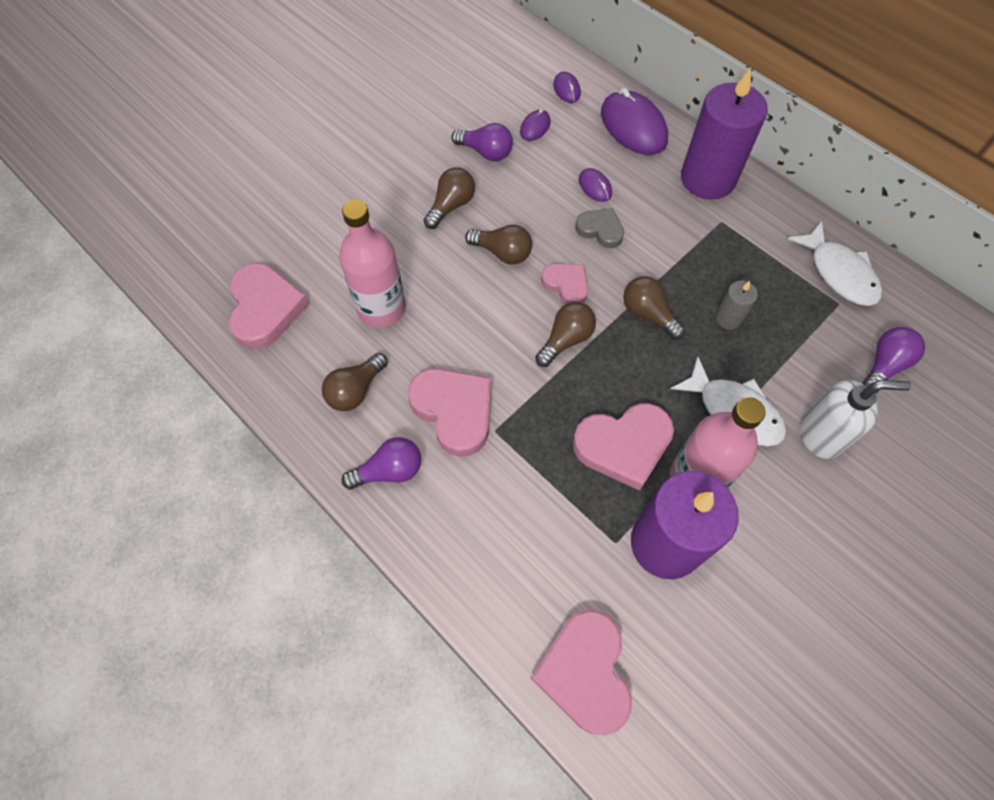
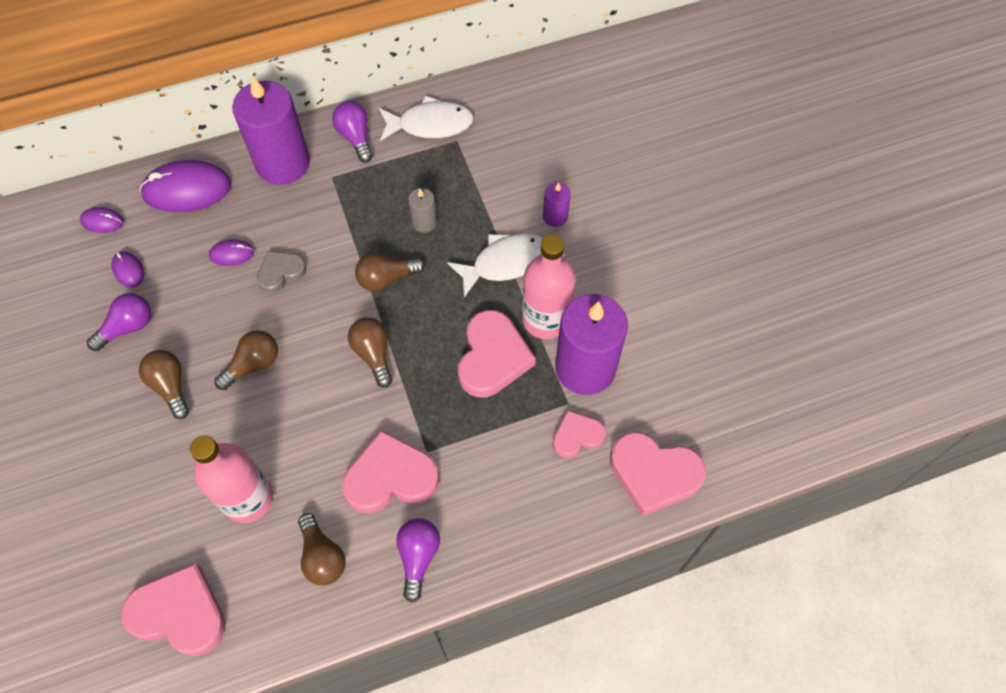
camera: 65 degrees left, 0 degrees up
(566, 285) = (319, 327): pink heart -> pink heart (577, 436)
(821, 435) = (555, 216): white soap dispenser -> purple candle
(884, 365) = (523, 143): purple light bulb -> purple light bulb (355, 137)

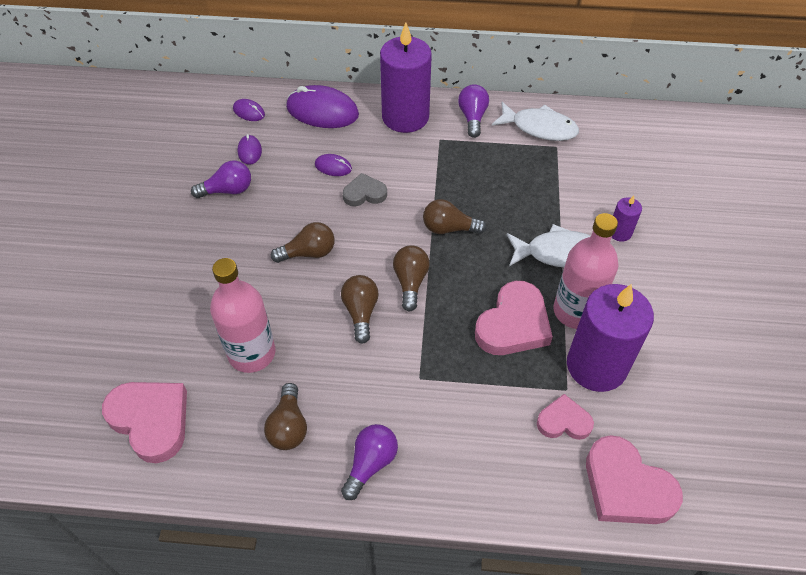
camera: 25 degrees right, 10 degrees down
(170, 386) = (236, 244): brown light bulb -> brown light bulb (361, 312)
(390, 477) = (378, 386): pink heart -> none
(424, 222) = (501, 197): grey candle -> none

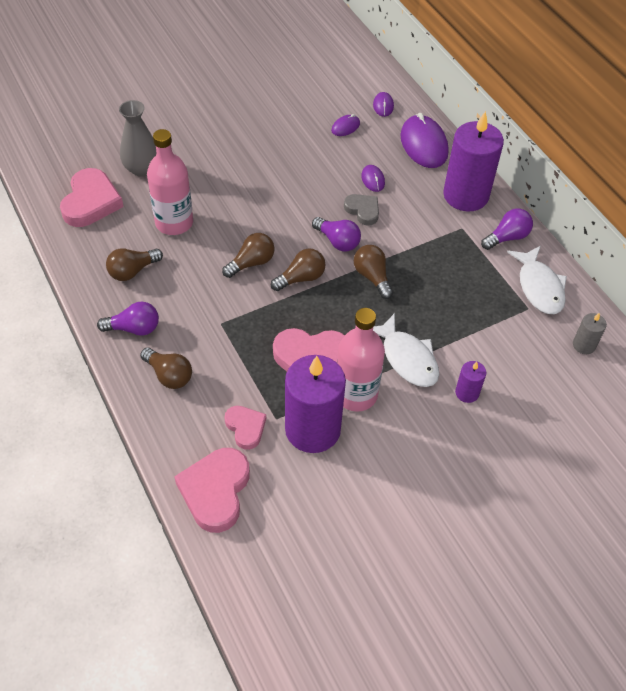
camera: 55 degrees right, 0 degrees up
(146, 345) = (142, 169): none -> grey vase
(228, 190) = (299, 136): purple light bulb -> purple light bulb (337, 241)
(308, 253) = (280, 208): brown light bulb -> brown light bulb (169, 375)
(615, 135) = (584, 345): none -> grey candle

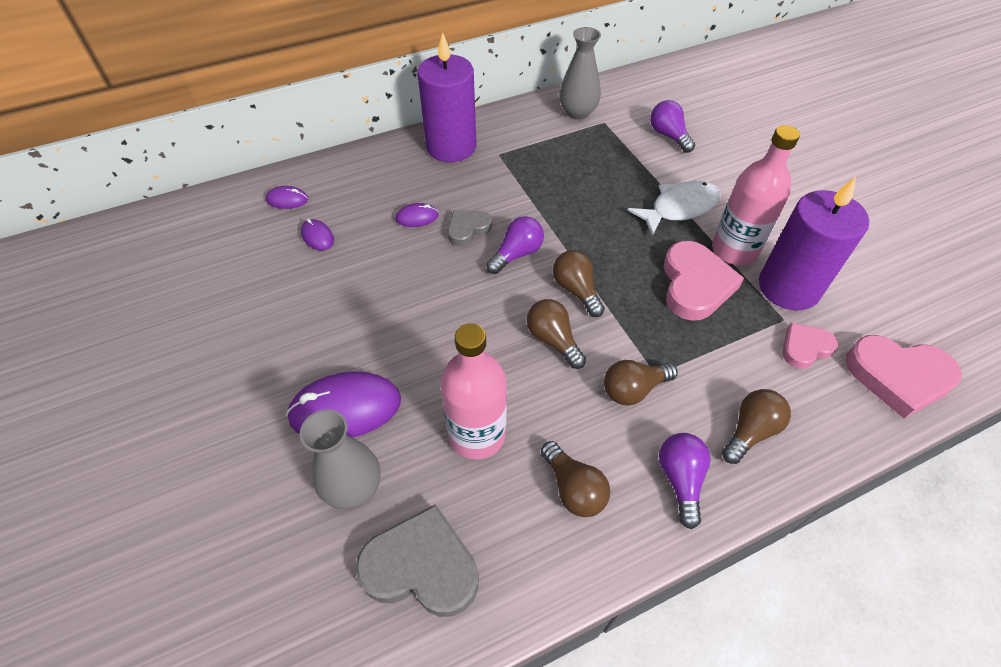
camera: 85 degrees left, 0 degrees up
(91, 202) = (421, 566): pink heart -> grey heart
(372, 277) = (571, 227): brown light bulb -> brown light bulb (633, 389)
(423, 144) = (365, 171): purple mouse -> purple mouse (345, 409)
(467, 393) = (712, 171): purple candle -> none
(507, 237) = (513, 125): purple light bulb -> purple light bulb (668, 136)
(539, 287) = (577, 112): white fish -> grey vase
(584, 345) = (643, 96): grey candle -> none

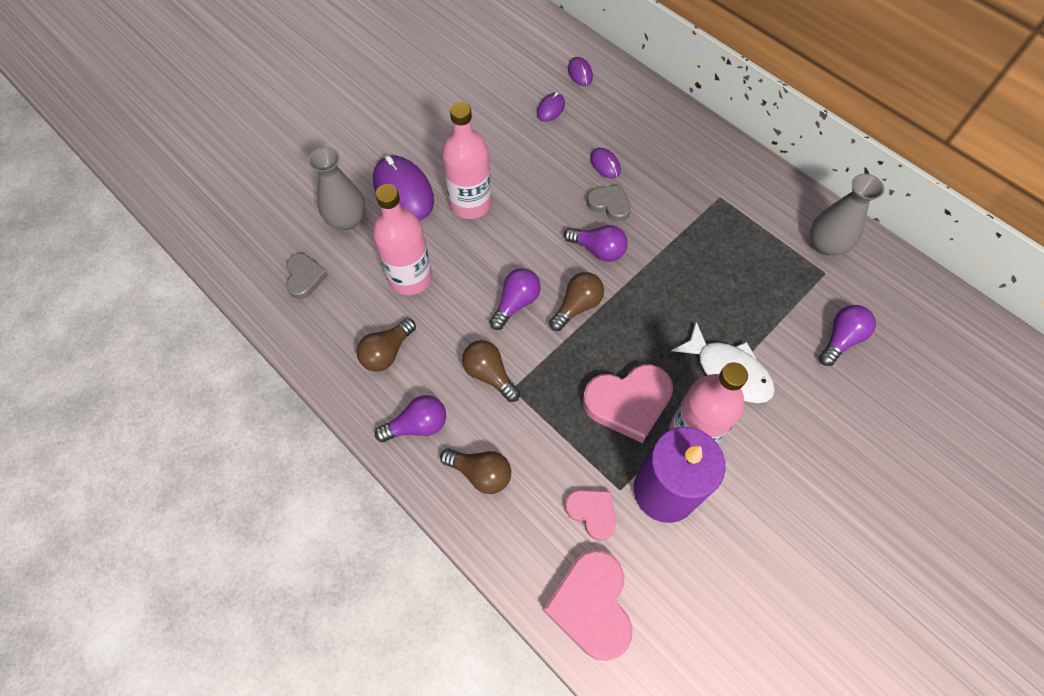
camera: 70 degrees right, 10 degrees up
(402, 344) = (470, 203): none -> pink bottle
(421, 566) = (305, 277): grey heart -> grey heart, size x0.58
(451, 146) = (708, 157): purple candle -> none
(553, 340) = (516, 303): brown light bulb -> purple light bulb

